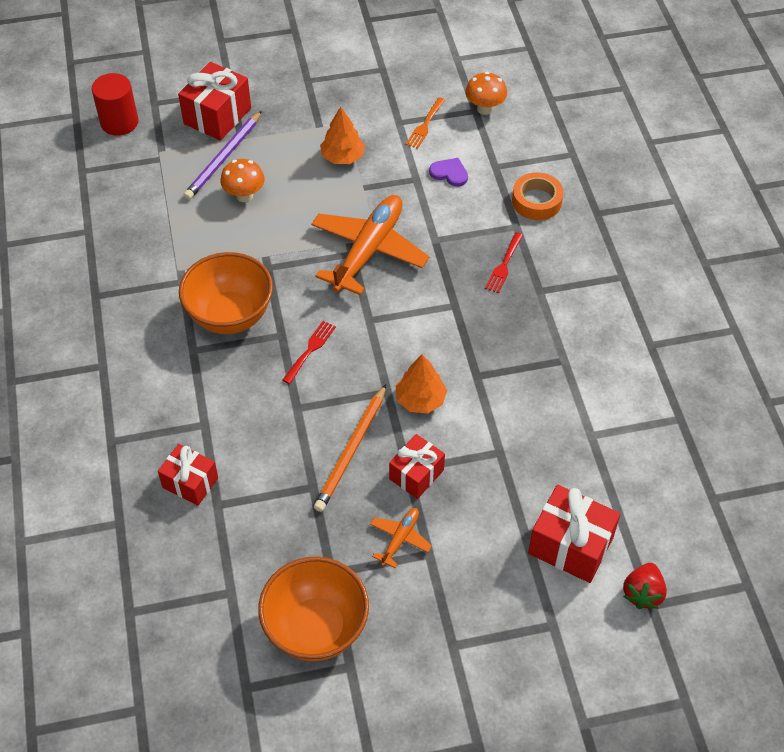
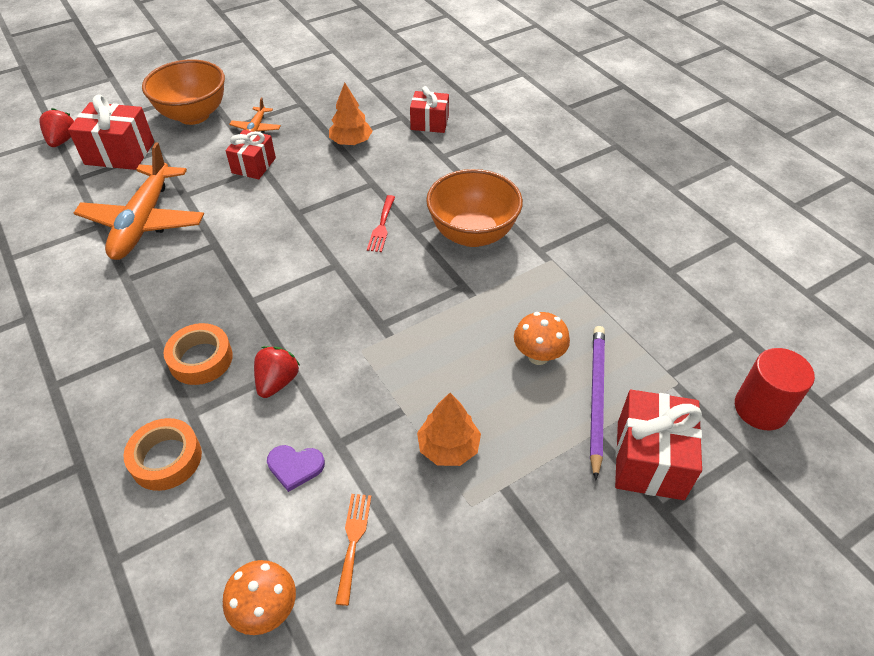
camera: 160 degrees right, 5 degrees down
(316, 628) = (300, 79): orange bowl -> orange bowl (193, 115)
(351, 451) = (313, 167): orange pencil -> none
(368, 250) = (364, 333): orange plane -> orange plane (144, 222)
(420, 400) = (264, 214): orange tree -> orange tree (351, 142)
(447, 231) = (277, 382): none -> red strawberry
(504, 265) = (201, 359): red fork -> orange tape

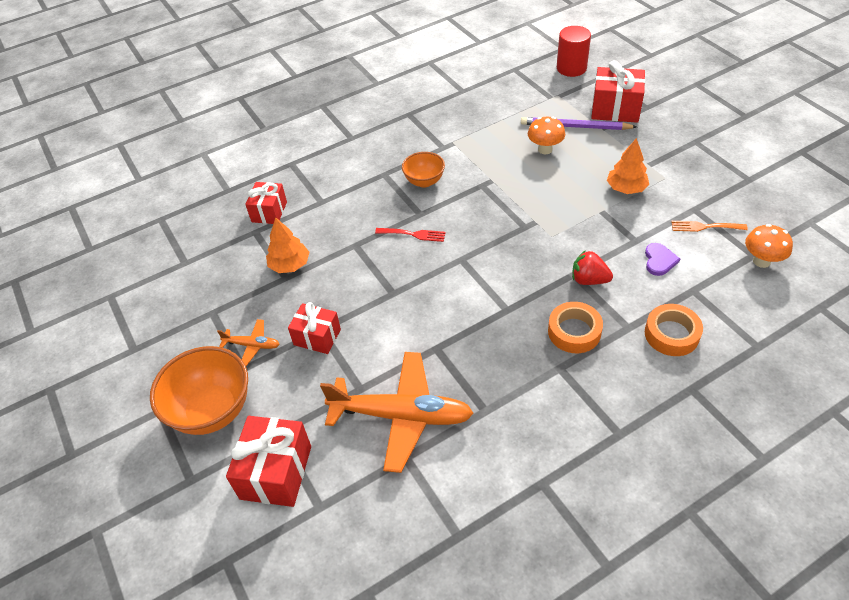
camera: 85 degrees left, 0 degrees up
(63, 140) = (237, 550): red strawberry -> none
(472, 234) = (424, 181): orange bowl -> orange bowl, size x0.58

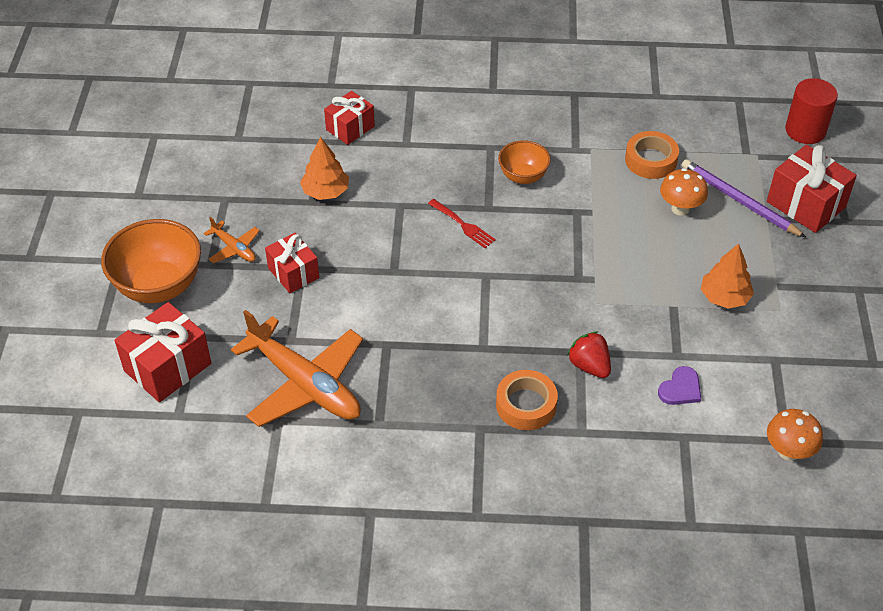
camera: 30 degrees right, 0 degrees up
(671, 334) = (617, 463): orange tape -> orange tape (651, 160)
(704, 227) = (766, 383): orange fork -> none

